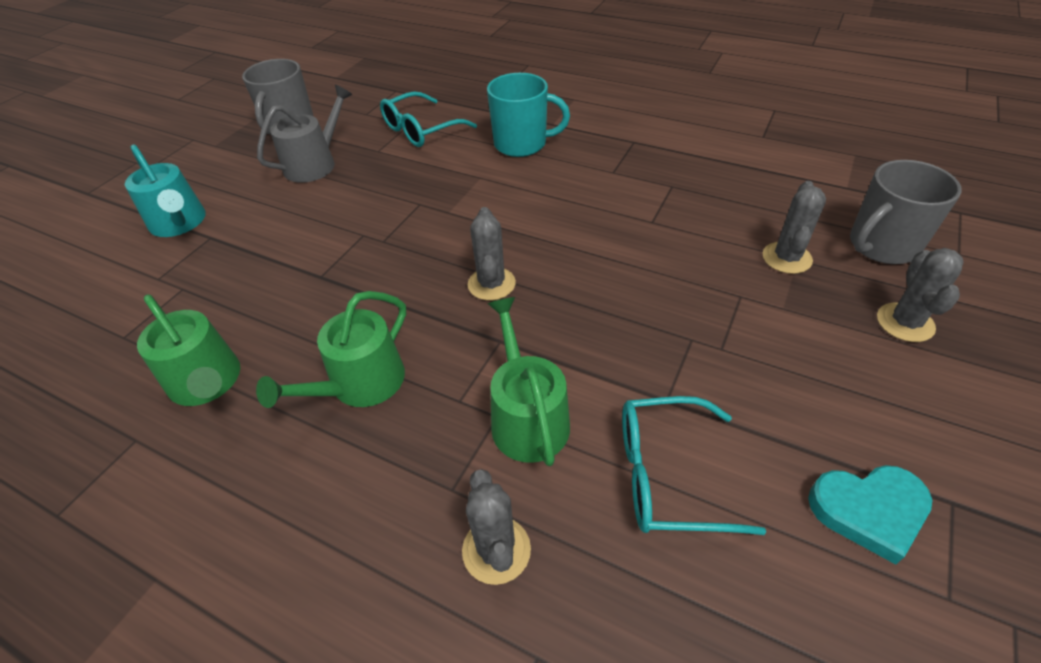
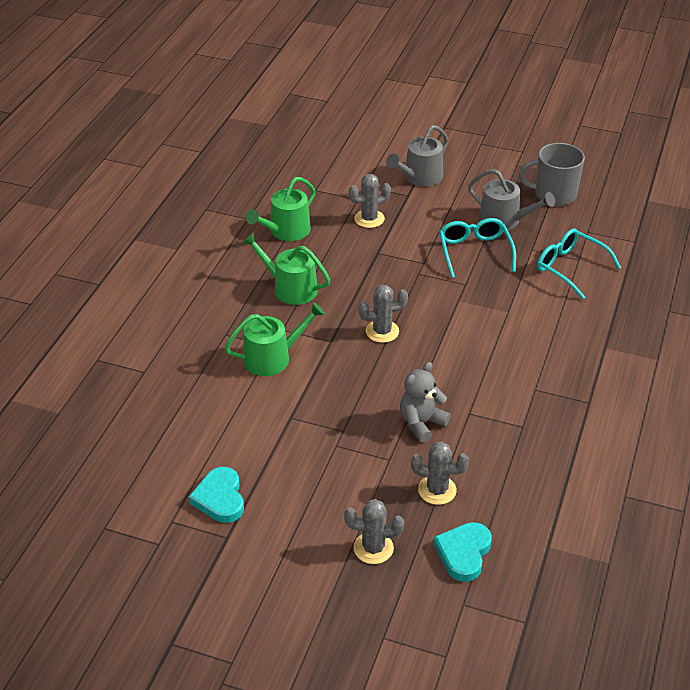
camera: 80 degrees right, 5 degrees down
(179, 223) = (419, 177): turquoise watering can -> grey watering can
(496, 550) = (193, 354): grey cactus -> grey cactus (369, 219)
(522, 144) = (564, 330): turquoise mug -> none
(667, 475) = (237, 416): turquoise glasses -> turquoise glasses (474, 252)
(672, 261) = (421, 423): none -> grey teddy bear
(881, 246) = (463, 553): grey mug -> turquoise heart

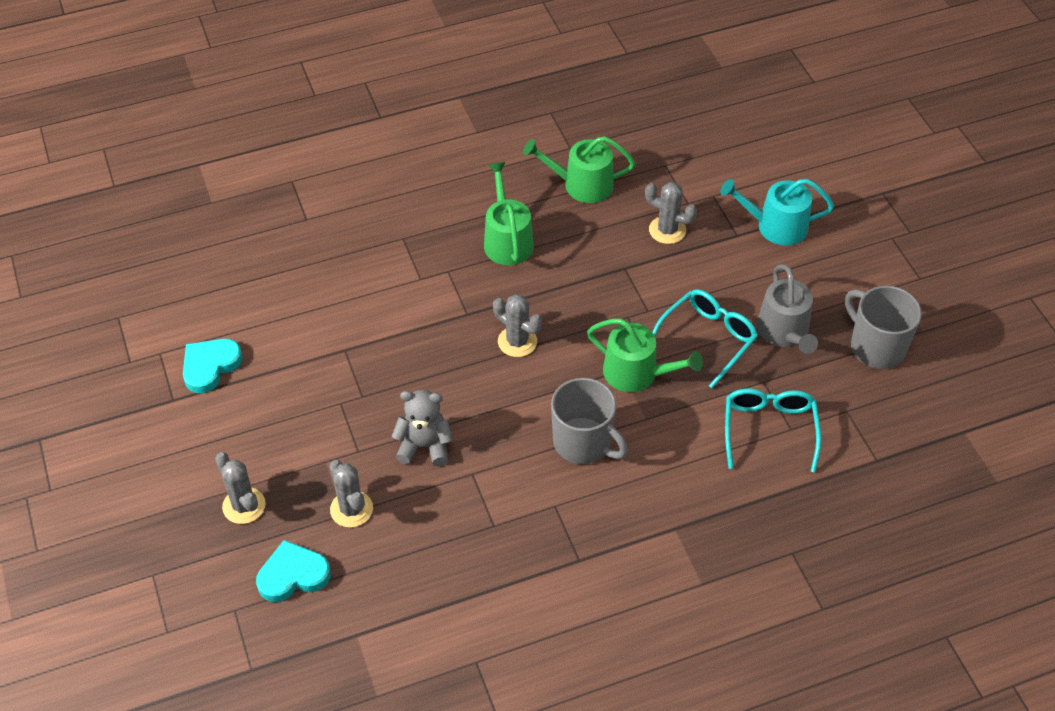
camera: 50 degrees right, 10 degrees up
(272, 358) = (405, 289): green watering can -> green watering can (637, 373)
(419, 177) = (775, 226): grey watering can -> turquoise watering can
(498, 348) = (583, 443): none -> grey mug

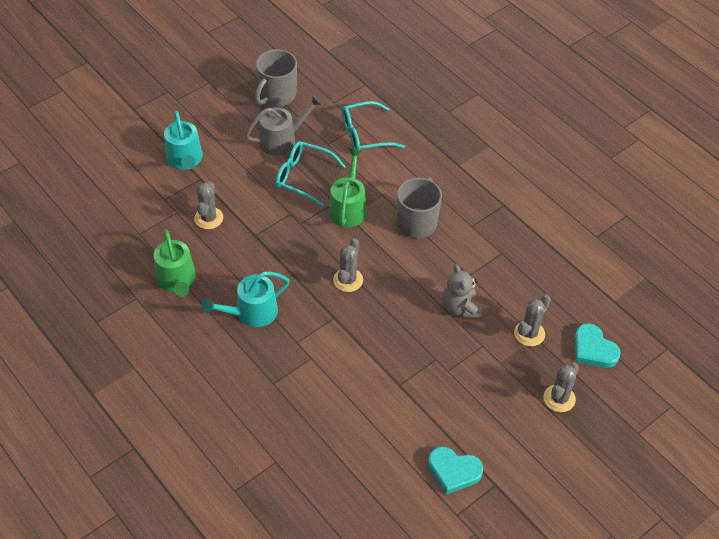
camera: 110 degrees left, 0 degrees up
(507, 240) = (251, 313): green watering can -> turquoise watering can

